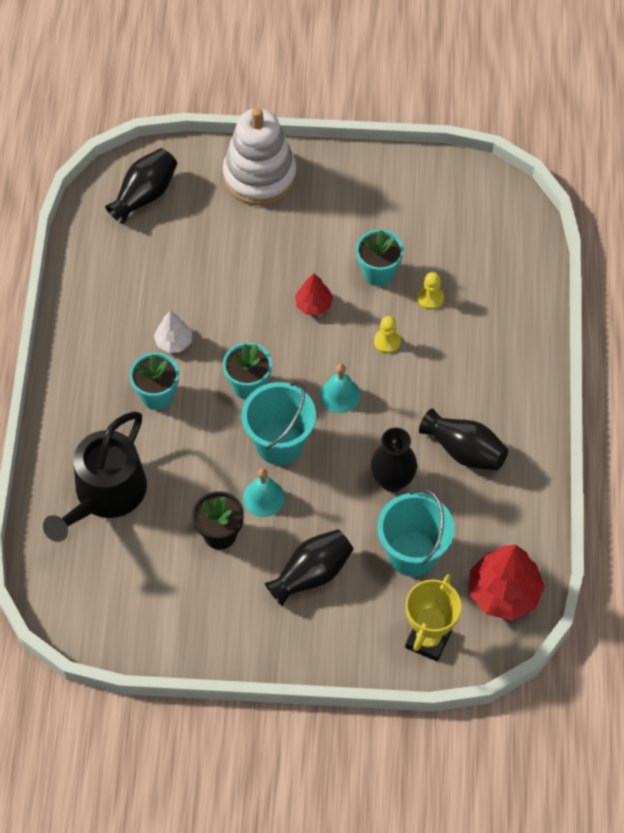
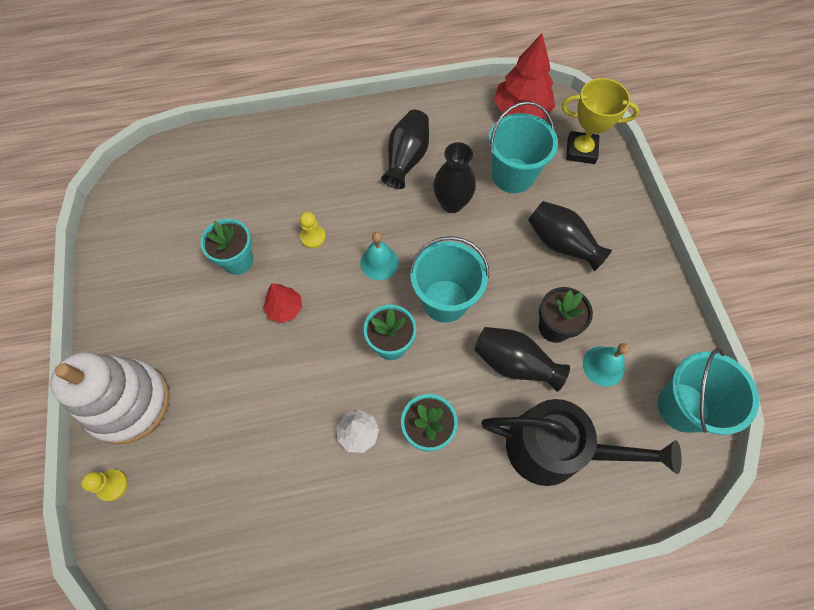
camera: 105 degrees left, 5 degrees up
(104, 620) = (683, 407): none -> turquoise bucket
(145, 195) = (167, 528): black vase -> black vase (514, 363)
(263, 497) = (504, 300): turquoise bell -> turquoise bell (603, 366)
(430, 298) = (258, 213): yellow pawn -> yellow pawn (112, 485)

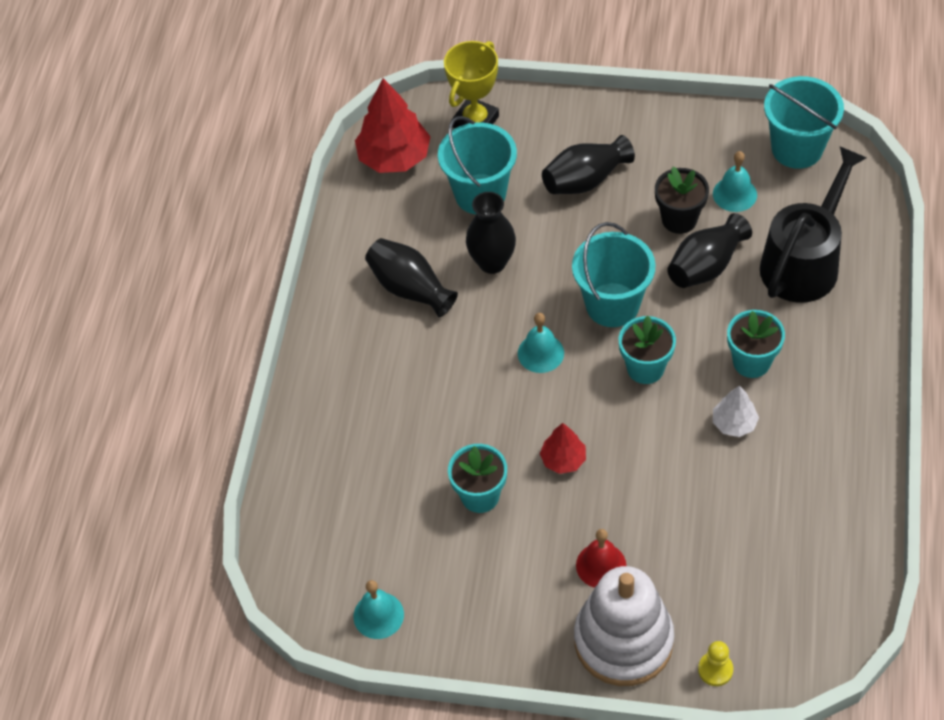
camera: 65 degrees left, 10 degrees down
(124, 228) = (378, 615): none -> turquoise bell
(194, 365) = (601, 565): none -> red bell
(313, 237) = (479, 410): yellow pawn -> none

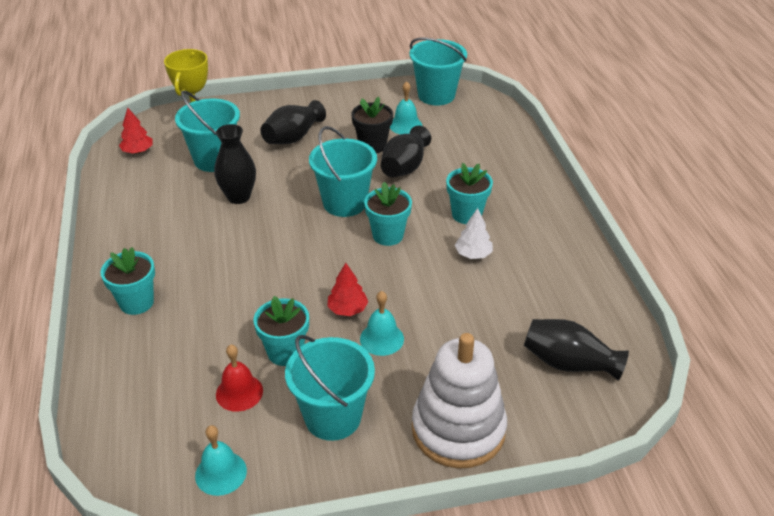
camera: 25 degrees left, 15 degrees down
(345, 386) = (136, 302): none -> turquoise flower pot
(394, 157) = (138, 151): red tree -> red tree, size x0.55
(410, 288) = (175, 226): black vase -> black vase (568, 363)
(503, 587) = (333, 417): none -> turquoise bucket
(540, 353) = (300, 244): turquoise bell -> turquoise bell (381, 339)
(601, 565) = (412, 377): red bell -> red bell (239, 392)
(715, 669) = (548, 430): yellow pawn -> none
(804, 262) = (473, 151): black watering can -> none

